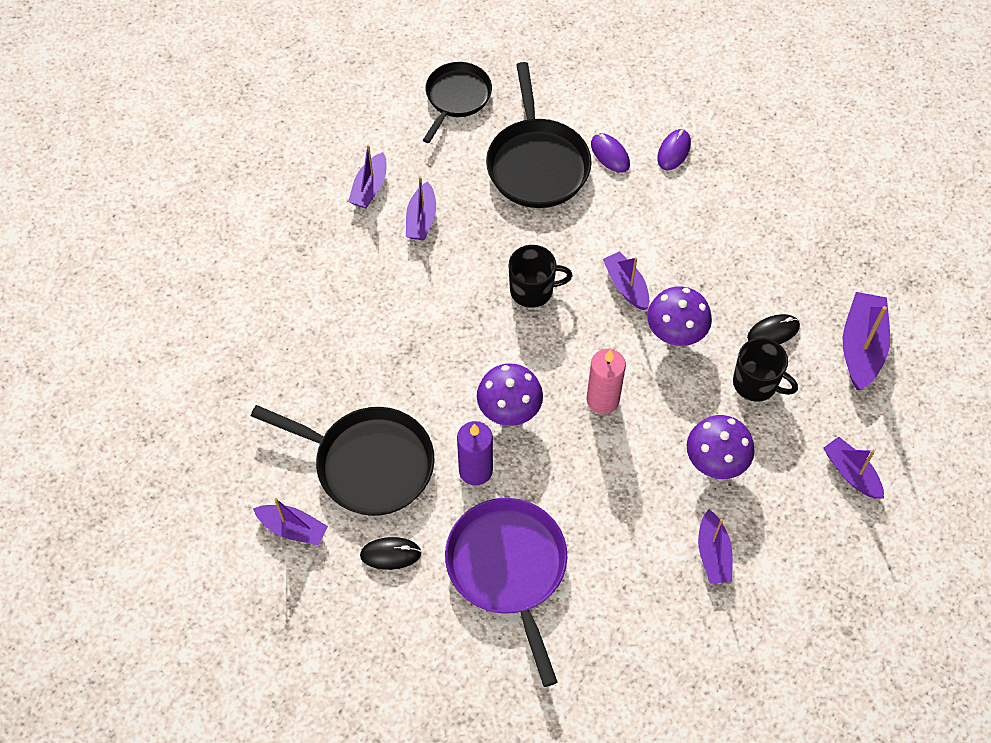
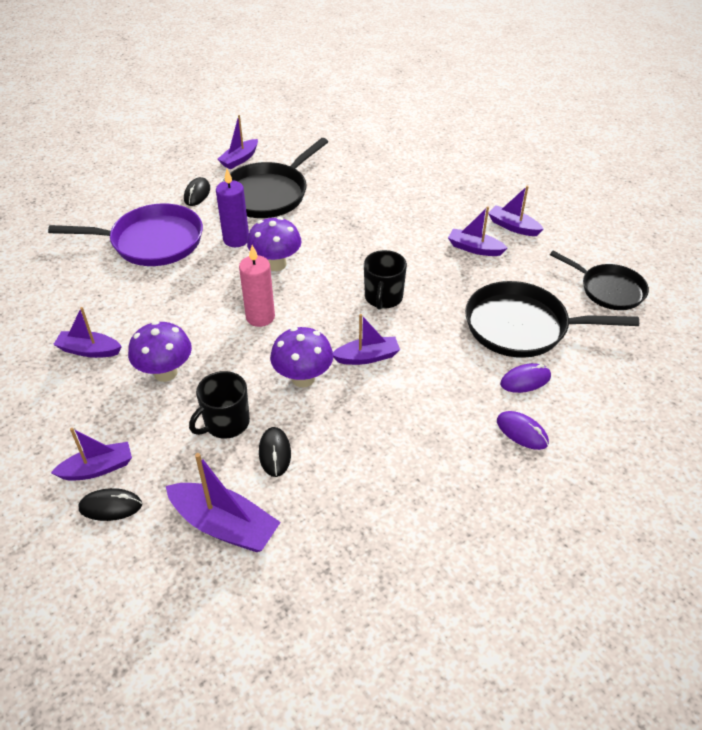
camera: 105 degrees right, 15 degrees down
(883, 443) = (110, 506): none -> black mouse

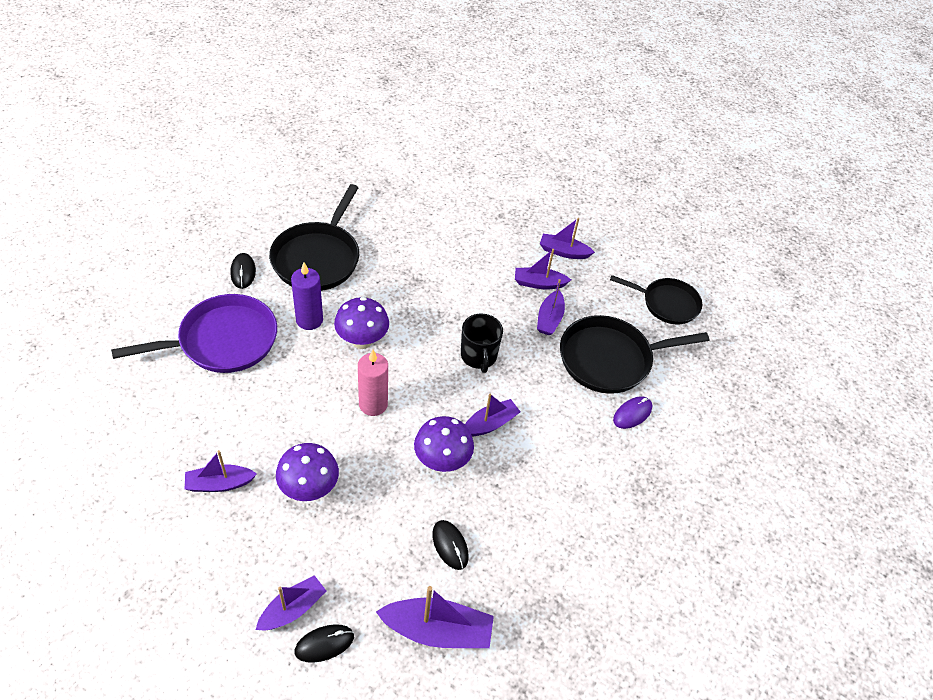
camera: 25 degrees left, 5 degrees up
(226, 423) = (392, 527): black mug -> none
(239, 159) = (268, 220): purple boat -> purple boat (549, 318)
(522, 432) = (648, 466): purple mouse -> none

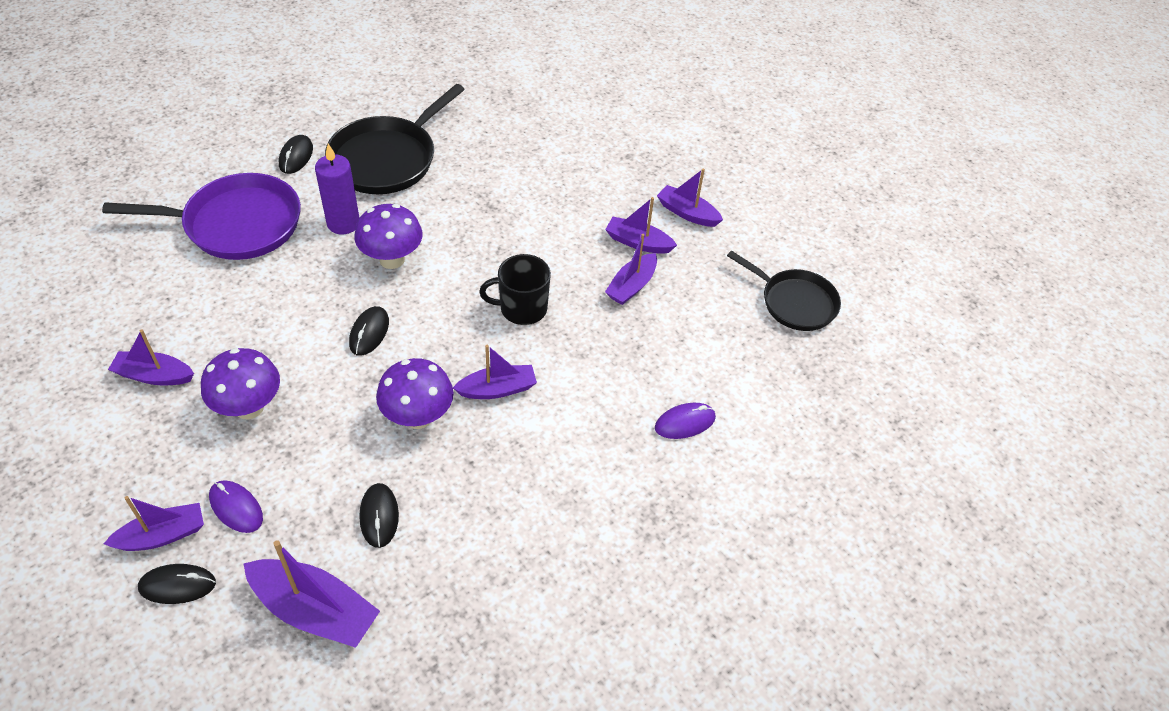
camera: 20 degrees right, 0 degrees up
(339, 570) = (236, 508): none -> purple mouse
(373, 404) = (369, 333): pink candle -> black mouse
(478, 356) = (522, 308): black mug -> black mug turned 75 degrees clockwise
(609, 359) = (686, 351): black pan -> none

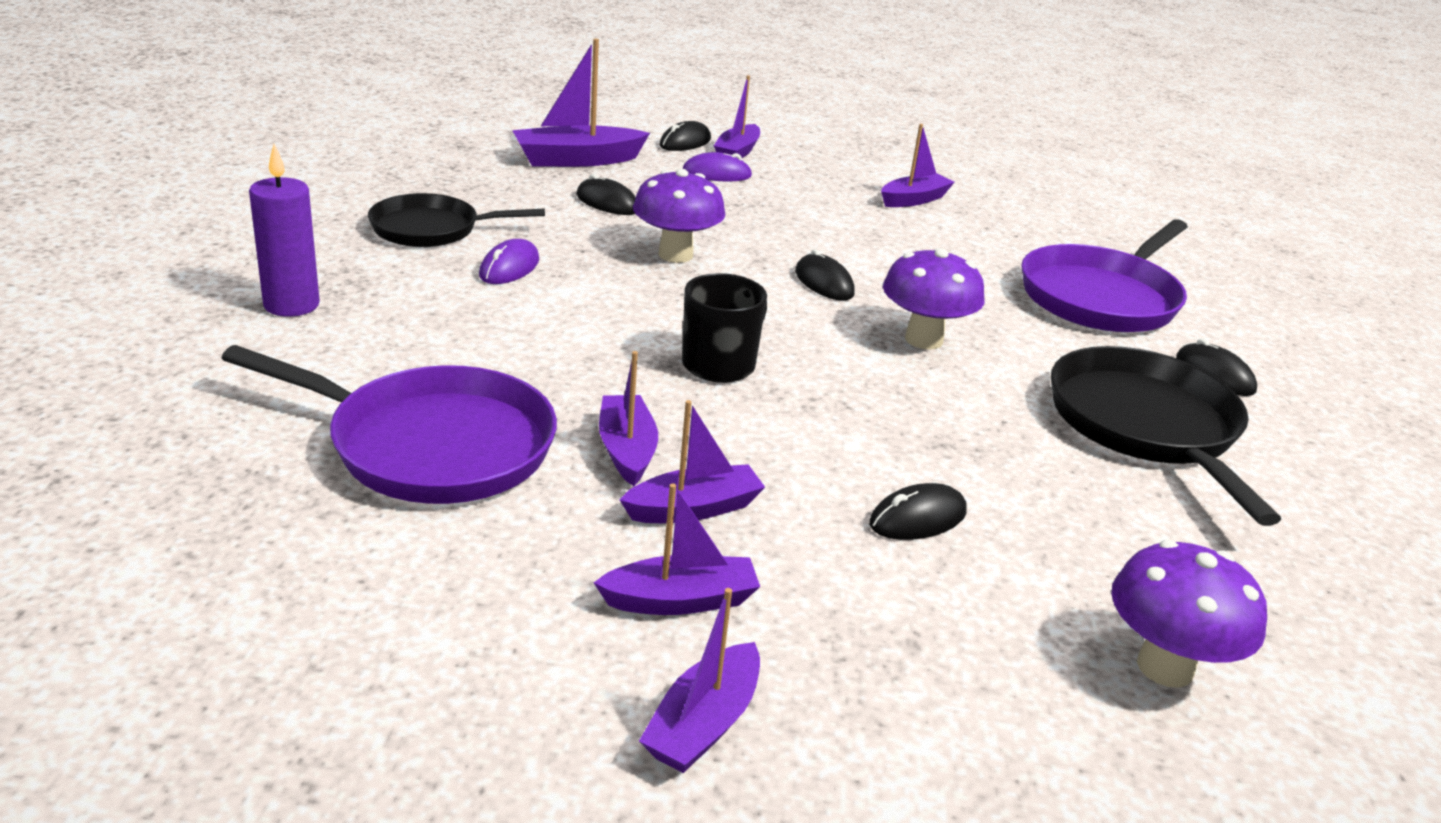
camera: 135 degrees right, 20 degrees down
(249, 407) = (814, 211): purple mushroom -> purple mushroom (1165, 667)
(343, 223) = (1031, 344): purple candle -> purple candle (291, 305)
(497, 389) = (636, 297): purple boat -> purple boat (704, 724)
(556, 187) = (917, 518): none -> black mouse
(685, 423) = (390, 354): purple mouse -> purple mouse (509, 268)
(715, 341) = (433, 445): none -> purple pan
(795, 302) = (345, 558): black pan -> black pan (431, 229)

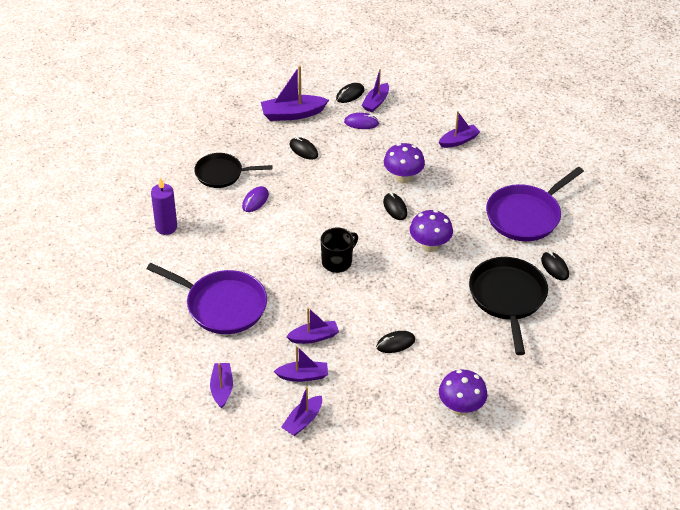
camera: 10 degrees right, 15 degrees up
(627, 450) = (293, 309): purple boat -> purple boat (222, 389)
(675, 255) = (330, 189): purple mushroom -> purple mushroom (403, 178)

